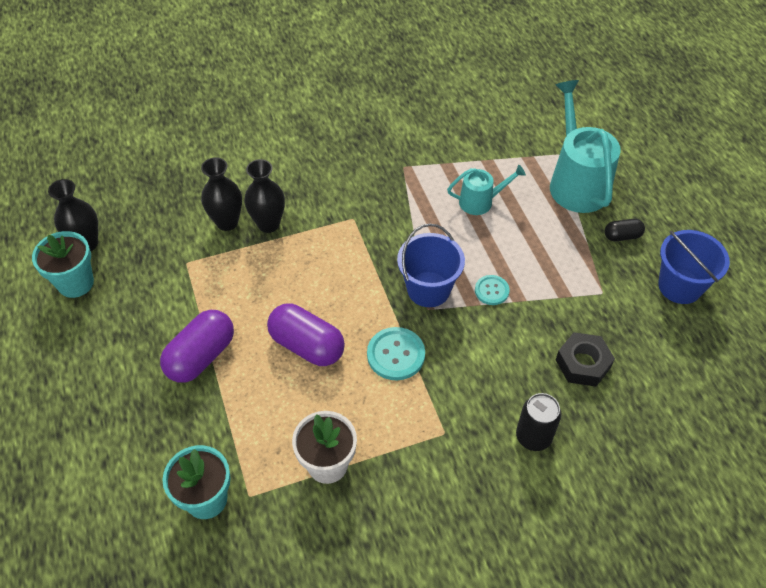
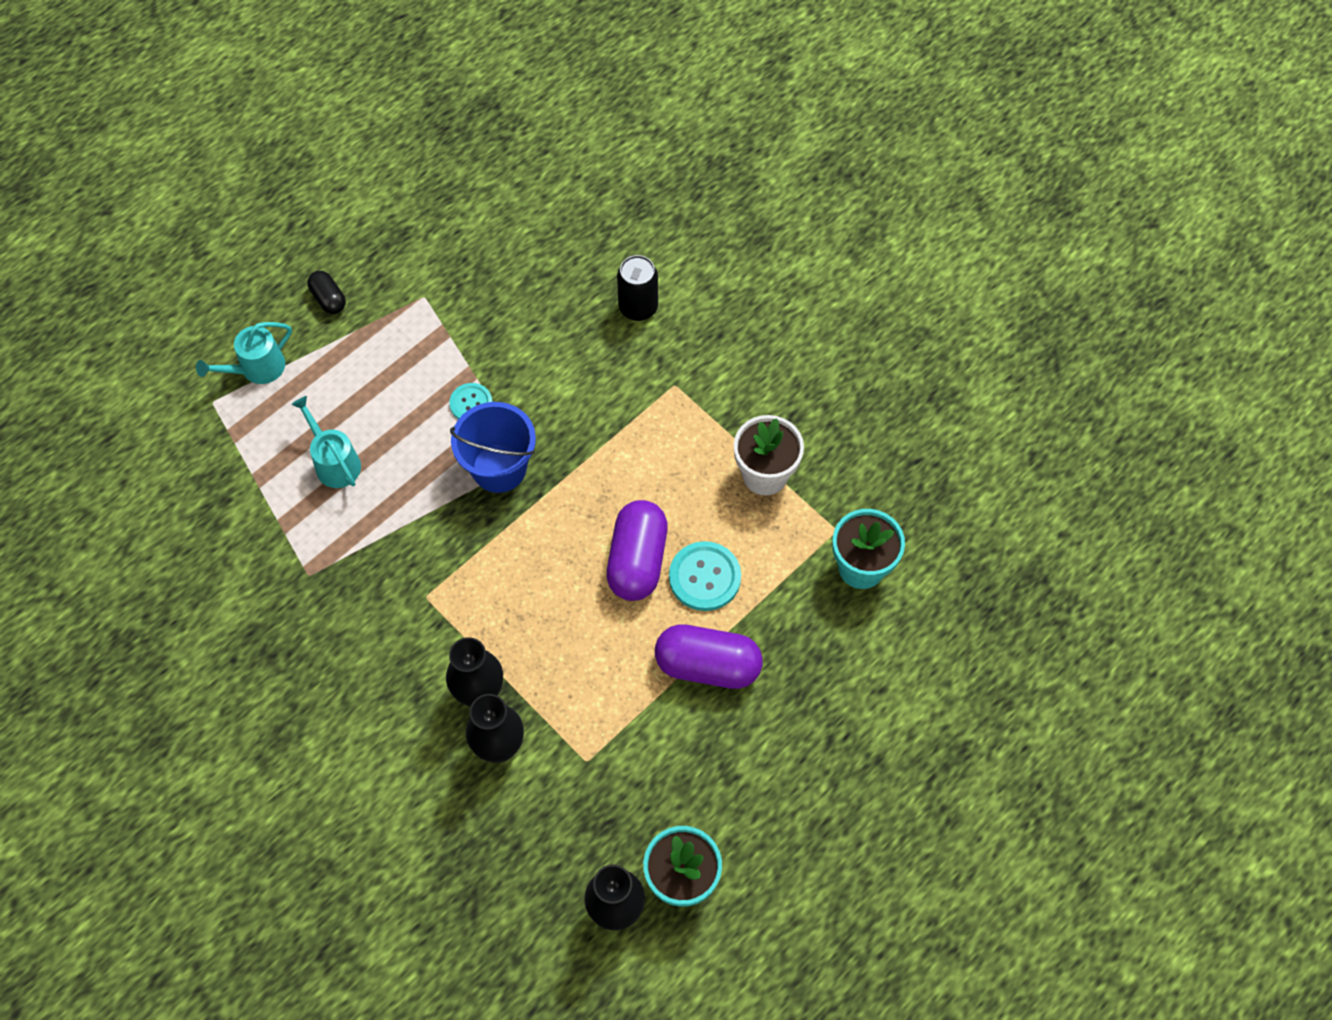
camera: 115 degrees left, 10 degrees up
(396, 355) = (604, 466): turquoise button -> turquoise button (704, 577)
(576, 182) = (257, 368): turquoise watering can -> turquoise watering can, size x0.54
(583, 363) = (528, 290): black nut -> none
(680, 286) = (381, 228): blue bucket -> none

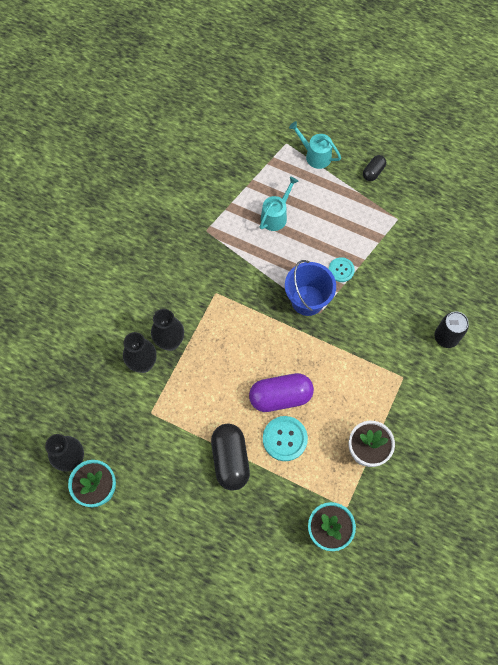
camera: 70 degrees right, 5 degrees up
(707, 665) = (230, 459): purple capsule -> black capsule

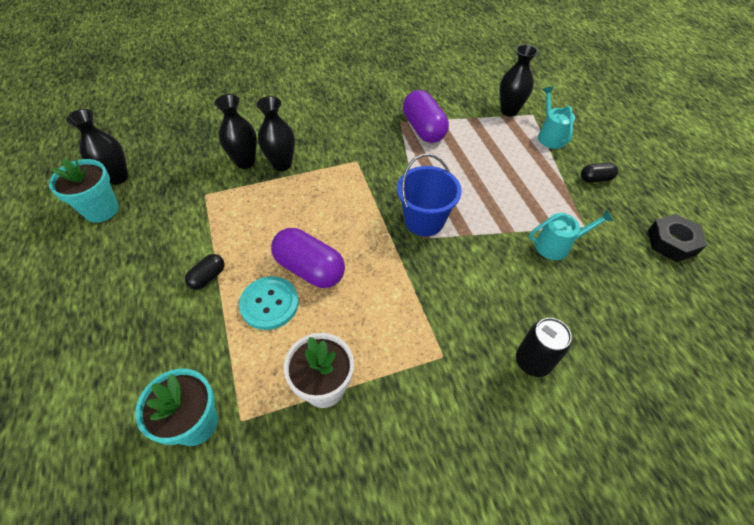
camera: 45 degrees right, 15 degrees down
(229, 223) = (423, 129): none -> purple capsule
(230, 459) = (208, 277): black capsule -> black capsule, size x0.52
(267, 153) = (509, 111): none -> black vase
(276, 216) = (468, 149): turquoise watering can -> turquoise watering can (557, 245)
(341, 270) = (482, 223): turquoise button -> none
(450, 188) = (671, 242): none -> black nut

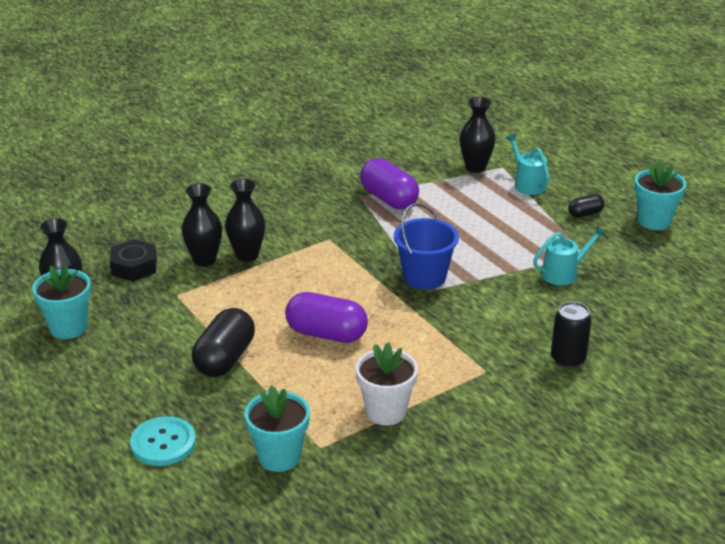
camera: 15 degrees left, 20 degrees down
(208, 277) = (225, 359): black capsule -> black capsule, size x1.91
(269, 303) = (300, 366): turquoise button -> turquoise button (163, 443)
(661, 200) = (654, 221): none -> turquoise flower pot
(671, 242) = (671, 252): black nut -> black nut (134, 266)

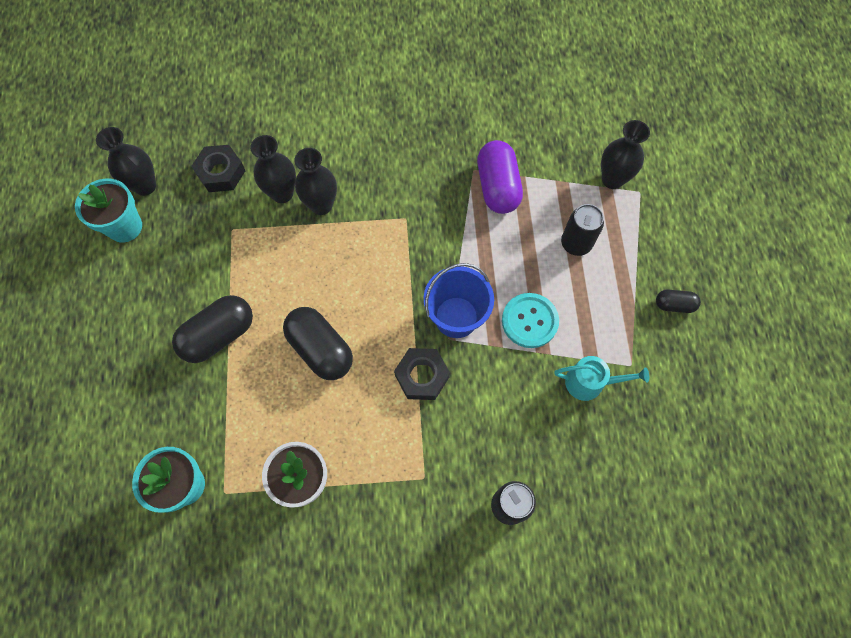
camera: 30 degrees right, 35 degrees up
(163, 443) = (110, 414): turquoise button -> turquoise button (529, 321)
(326, 334) = (321, 349): purple capsule -> black capsule
(428, 317) = (422, 376): none -> black nut
(480, 208) = (576, 243): none -> black can
(527, 184) = (647, 230): turquoise watering can -> none
(654, 221) = (738, 352): turquoise flower pot -> none

